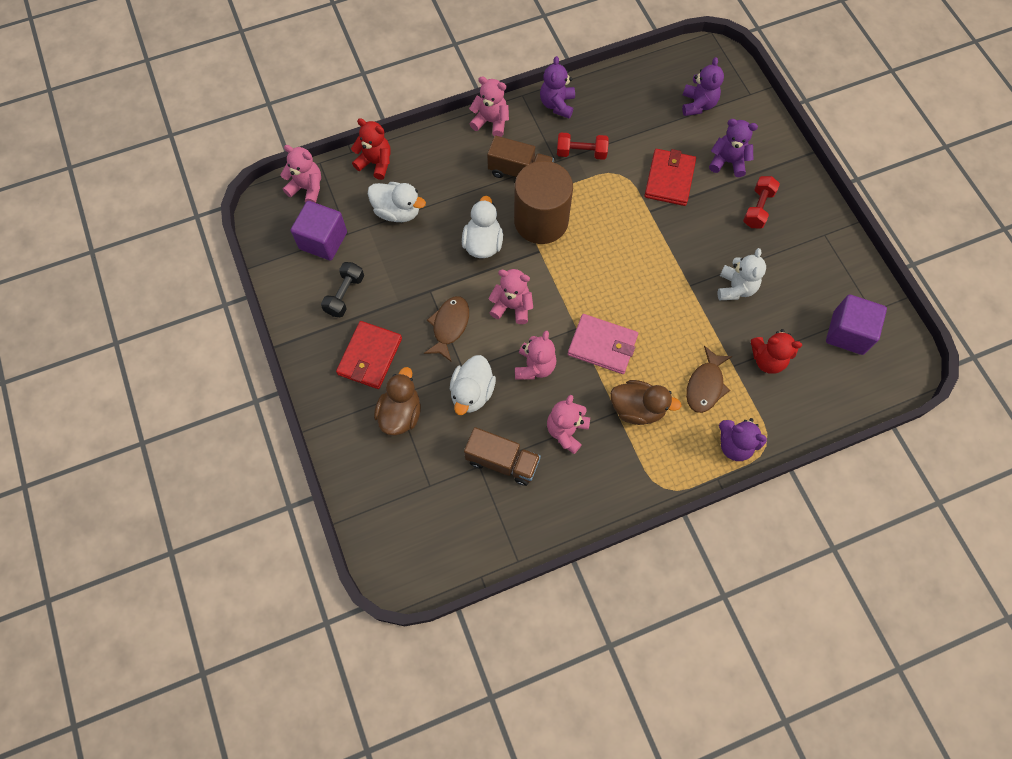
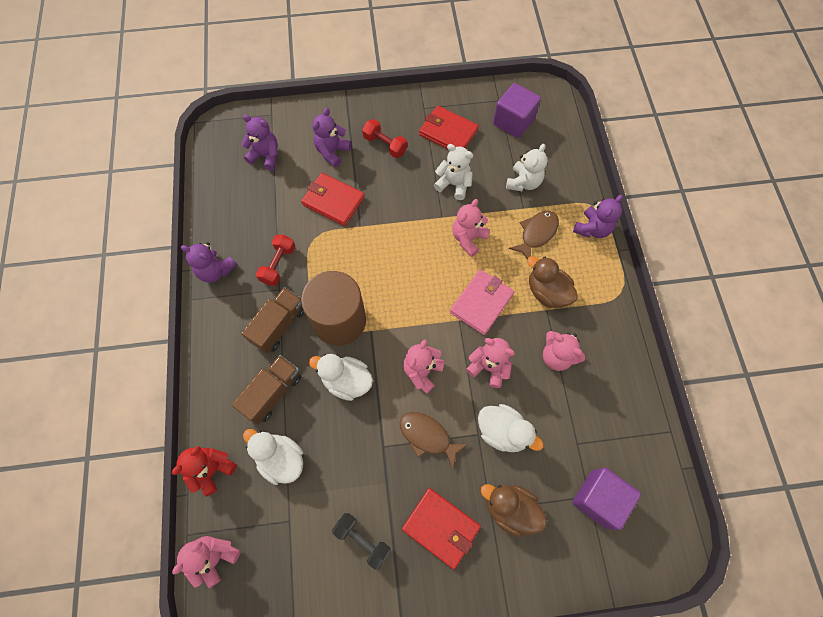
camera: 75 degrees left, 0 degrees up
(323, 240) = (289, 551): purple cube -> purple cube (598, 499)
(397, 211) = (281, 459): white duck -> white duck turned 90 degrees counterclockwise
(491, 122) = (210, 337): pink teddy bear -> pink teddy bear (468, 238)
(502, 461) = (576, 421): brown truck -> brown truck (272, 393)
(637, 409) = (547, 292): brown duck -> brown duck turned 75 degrees counterclockwise
(705, 385) = (536, 234): brown fish -> brown fish turned 90 degrees counterclockwise
(767, 359) = (523, 182): red teddy bear -> white teddy bear
(802, 267) = (448, 132): none -> red wallet

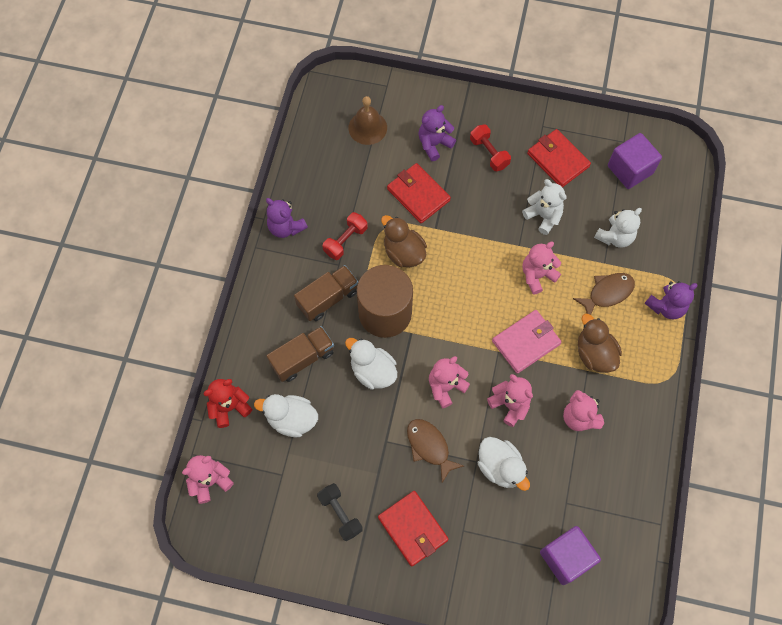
camera: 20 degrees right, 0 degrees up
(265, 156) = (367, 127): purple teddy bear -> brown bell
(281, 459) = (291, 419): white duck -> white duck turned 45 degrees counterclockwise
(510, 509) = (481, 536): brown duck -> brown duck (403, 252)

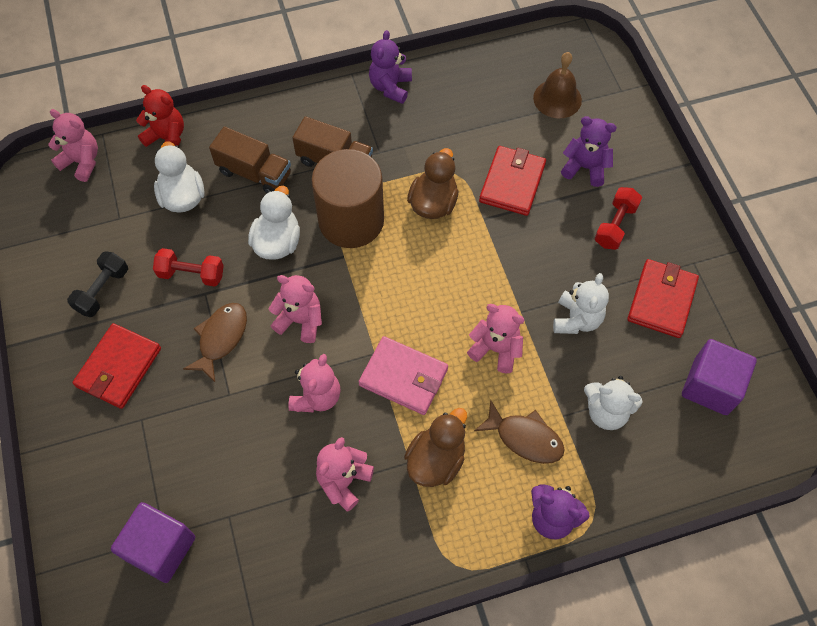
camera: 60 degrees right, 5 degrees down
(345, 240) = (411, 144): red dumbbell -> red dumbbell (191, 274)
(500, 467) = (235, 422): white duck -> none

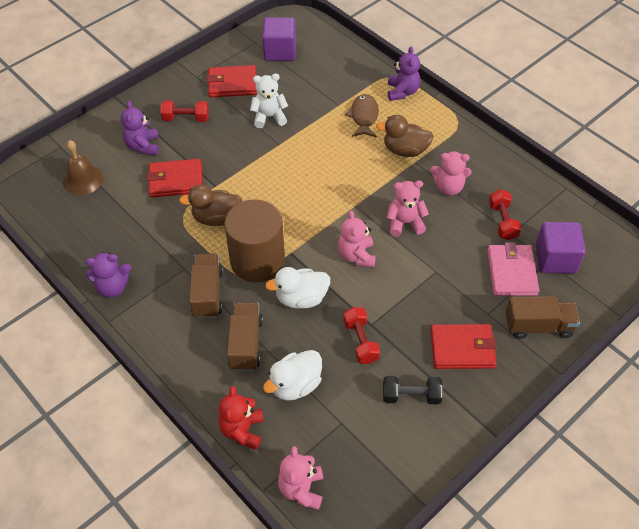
camera: 115 degrees left, 10 degrees down
(90, 465) = (538, 326): none -> brown truck
(221, 338) = (399, 296): brown fish -> none
(252, 517) = (502, 221): none -> red dumbbell
(403, 377) = (362, 184): pink wallet -> pink wallet (511, 272)
(496, 349) = (313, 147): pink teddy bear -> none
(606, 411) = (324, 88): white teddy bear -> none

